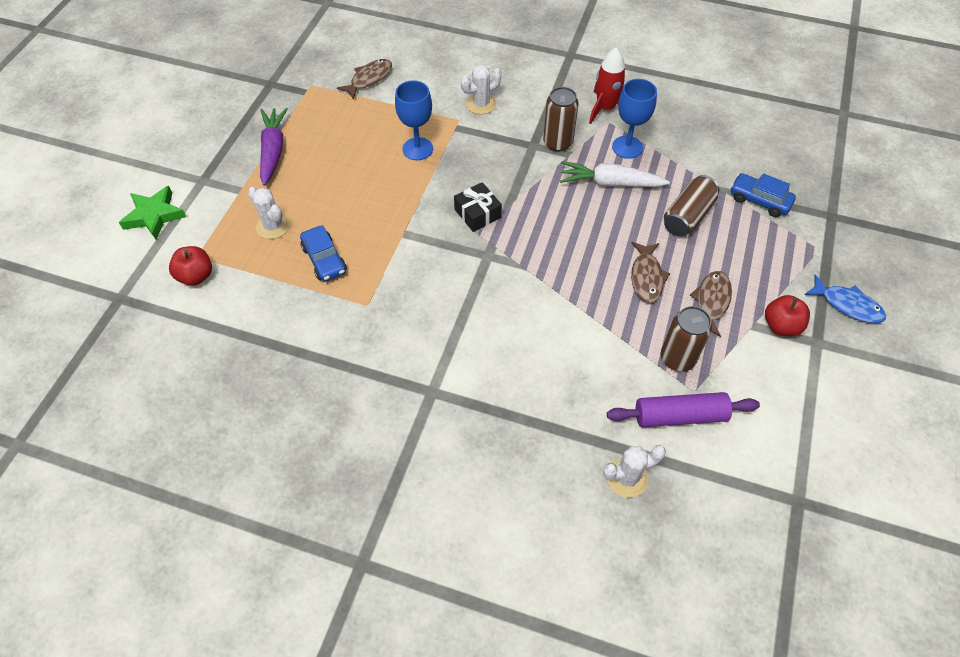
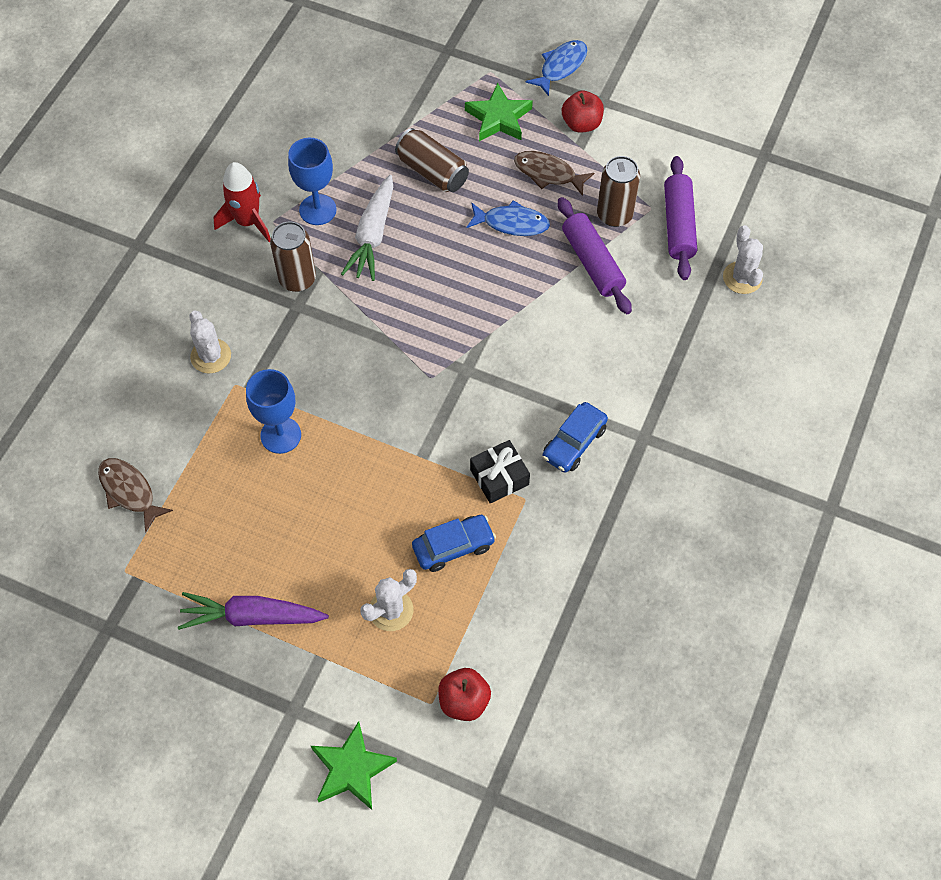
camera: 85 degrees left, 5 degrees up
(477, 213) = (401, 375): black gift -> black gift (499, 477)
(617, 342) = (592, 262): none -> purple rolling pin
(646, 277) = (512, 223): brown fish -> blue fish
(759, 200) = (418, 104): blue car -> blue car (574, 443)
(764, 259) = (498, 118): none -> green star

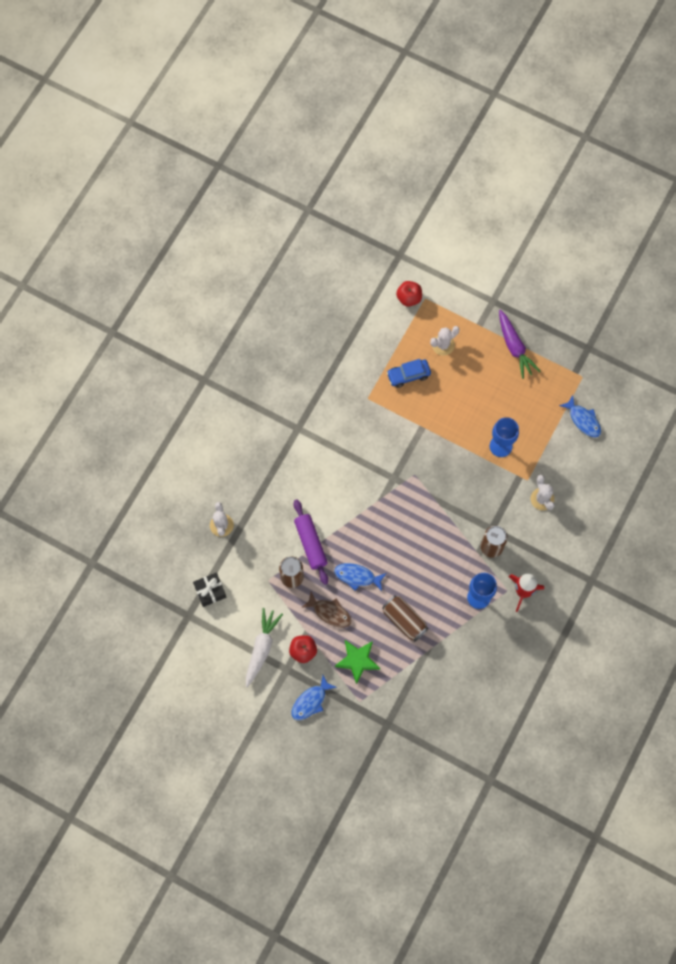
camera: 175 degrees left, 10 degrees up
(129, 491) = (583, 420): brown fish -> blue fish
(251, 616) = (514, 347): purple carrot -> purple carrot turned 60 degrees clockwise
(352, 769) = (465, 272): green star -> none
(372, 236) = (444, 574): white carrot -> white carrot (262, 647)
(499, 477) = (380, 412): black gift -> black gift (210, 591)
(574, 443) = (337, 428): blue car -> none
(678, 225) = (253, 566): purple rolling pin -> none

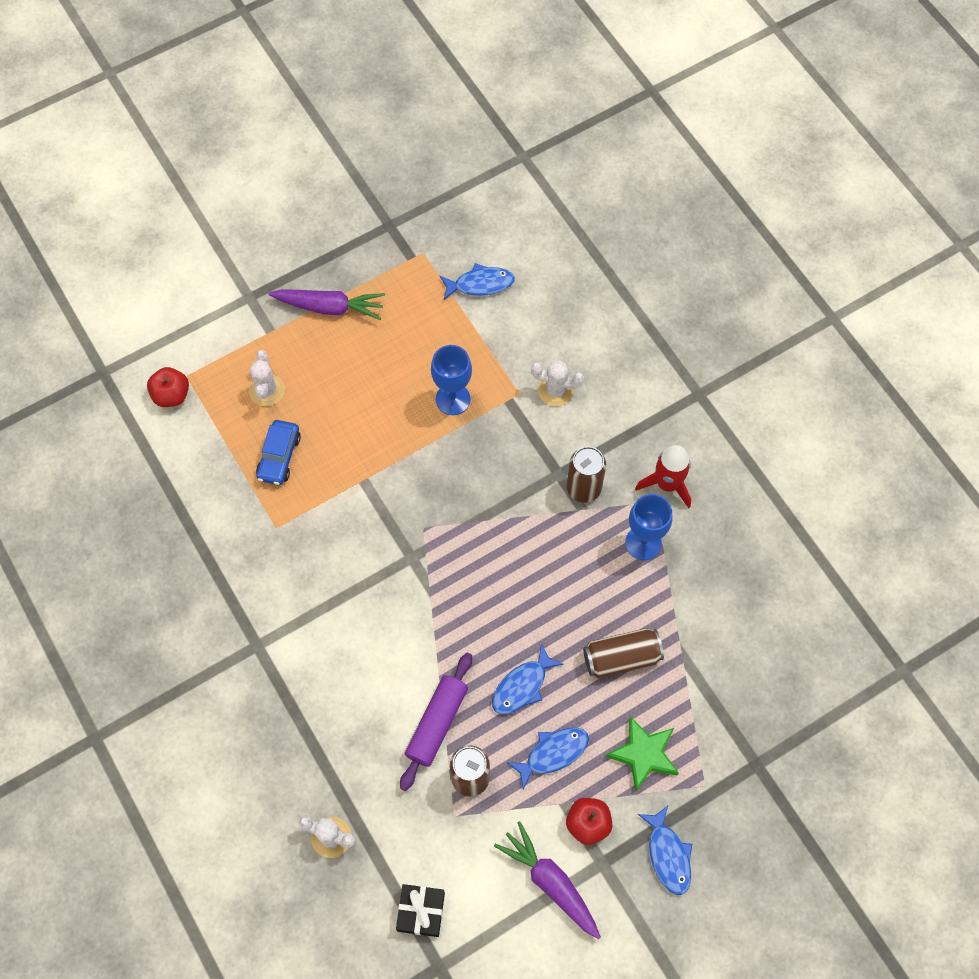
camera: 60 degrees left, 5 degrees down
(262, 647) = (550, 882): white carrot -> purple carrot
(311, 544) = (437, 723): purple rolling pin -> purple rolling pin turned 75 degrees counterclockwise
(330, 613) = (553, 753): brown fish -> blue fish

